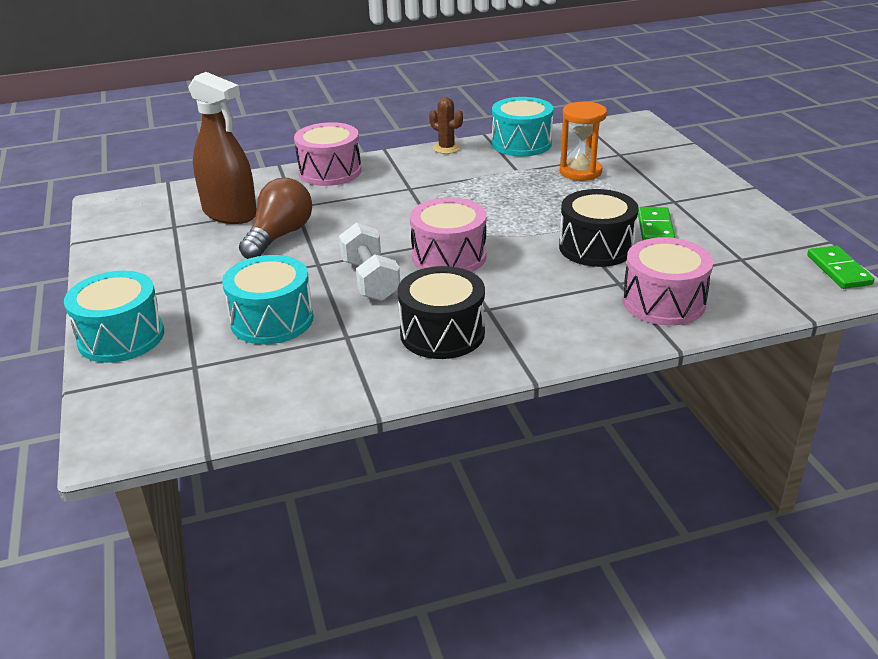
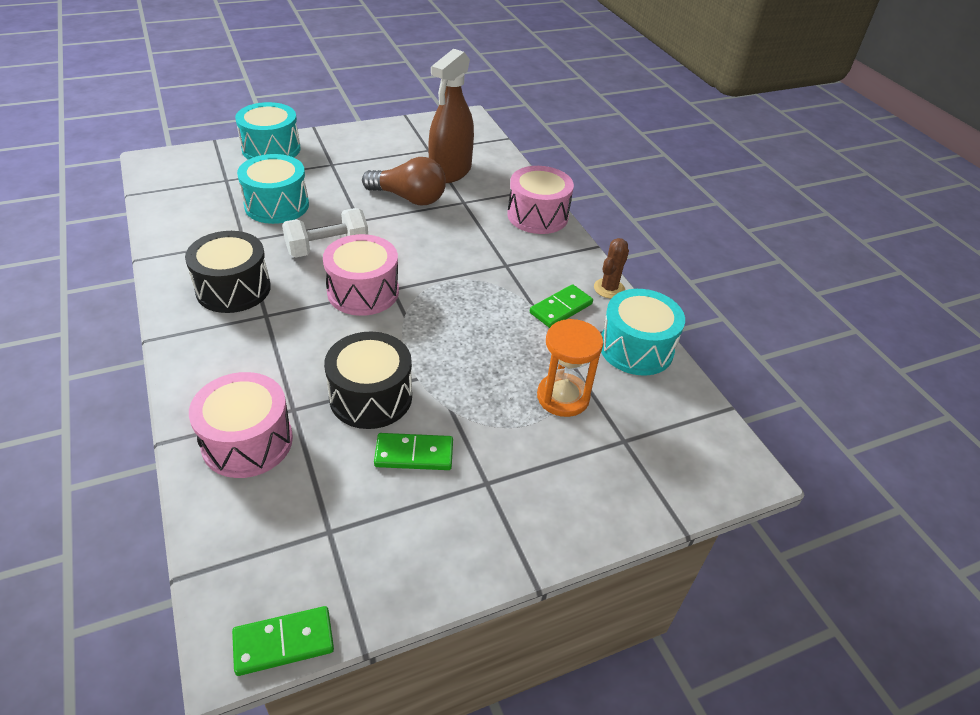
camera: 80 degrees right, 10 degrees up
(473, 168) = (561, 308): none -> green domino

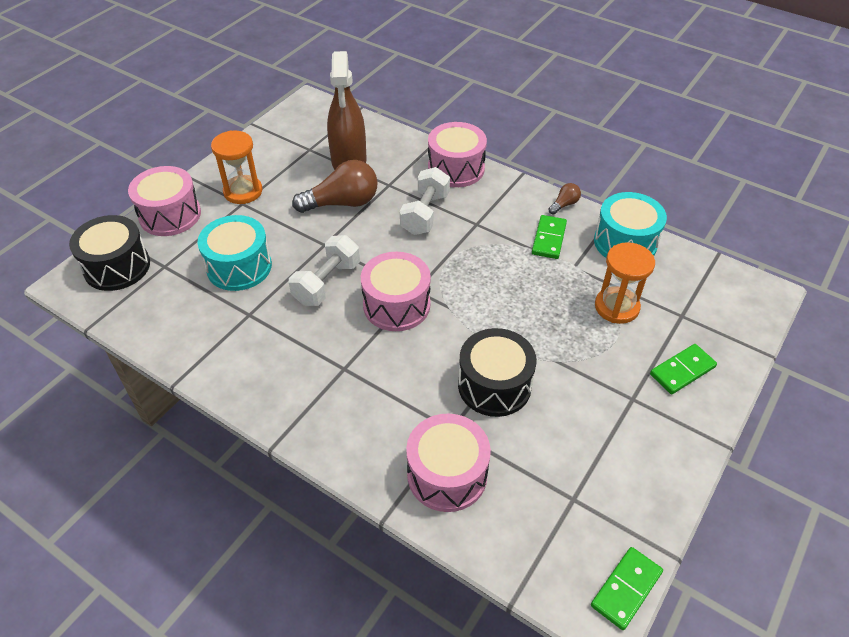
camera: 30 degrees left, 5 degrees up
(233, 289) = (291, 361): black drum -> black drum (117, 267)
(271, 149) = (170, 215): turquoise drum -> pink drum
(342, 157) = (243, 191): none -> orange hourglass
(414, 454) = (568, 409): green domino -> green domino (682, 371)
(469, 237) = (425, 214): none -> white dumbbell
(609, 288) = (564, 204): brown cactus -> brown light bulb

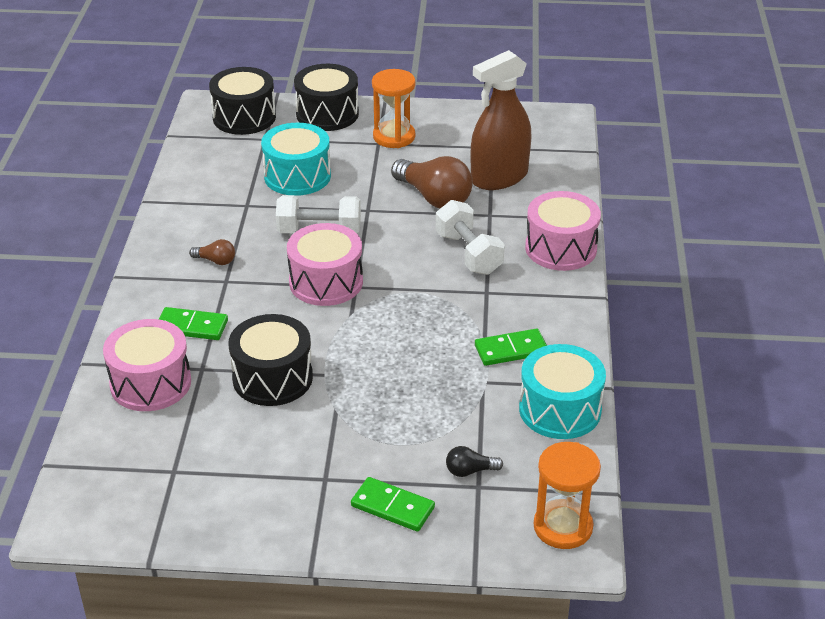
camera: 60 degrees right, 10 degrees down
(170, 215) = (327, 114): pink drum -> black drum
(425, 214) = (468, 253): white dumbbell -> white dumbbell turned 75 degrees clockwise
(564, 204) = (579, 344): brown light bulb -> brown light bulb (216, 261)
(616, 307) = (448, 431): orange hourglass -> orange hourglass (563, 527)
(626, 589) = (96, 533): green domino -> green domino (192, 327)
(664, 313) = (470, 471): none -> black light bulb

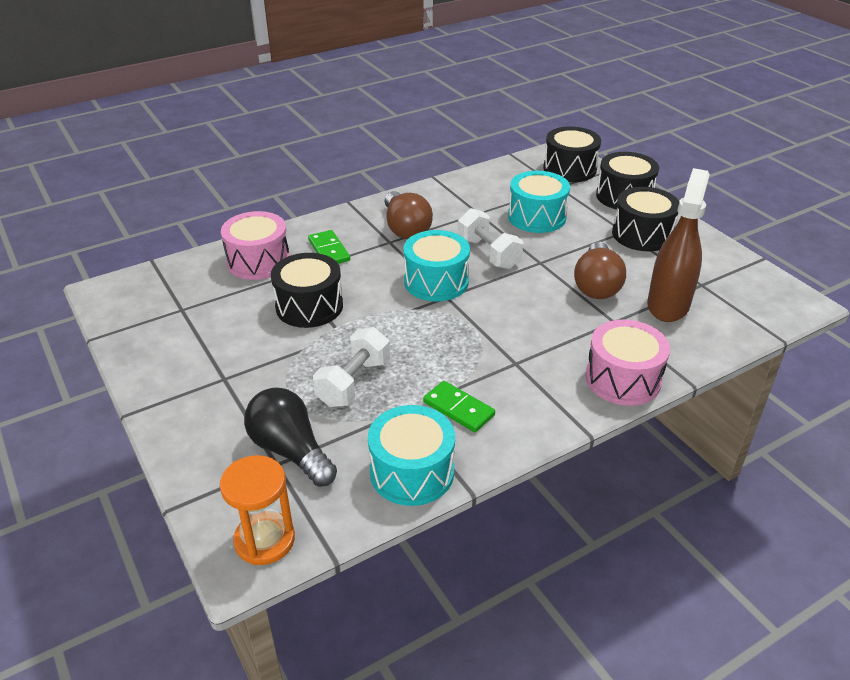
camera: 55 degrees right, 0 degrees up
(216, 261) = (405, 228): brown light bulb -> brown light bulb, size x2.14
(326, 282) = (436, 281): pink drum -> turquoise drum
(392, 507) = (217, 426): green domino -> none
(394, 137) = (642, 234): orange hourglass -> black drum
(468, 253) = (551, 332): white dumbbell -> white dumbbell (353, 382)
(470, 471) = (290, 451): black light bulb -> black light bulb, size x2.14
(499, 177) = (668, 305): brown spray bottle -> brown spray bottle turned 90 degrees clockwise

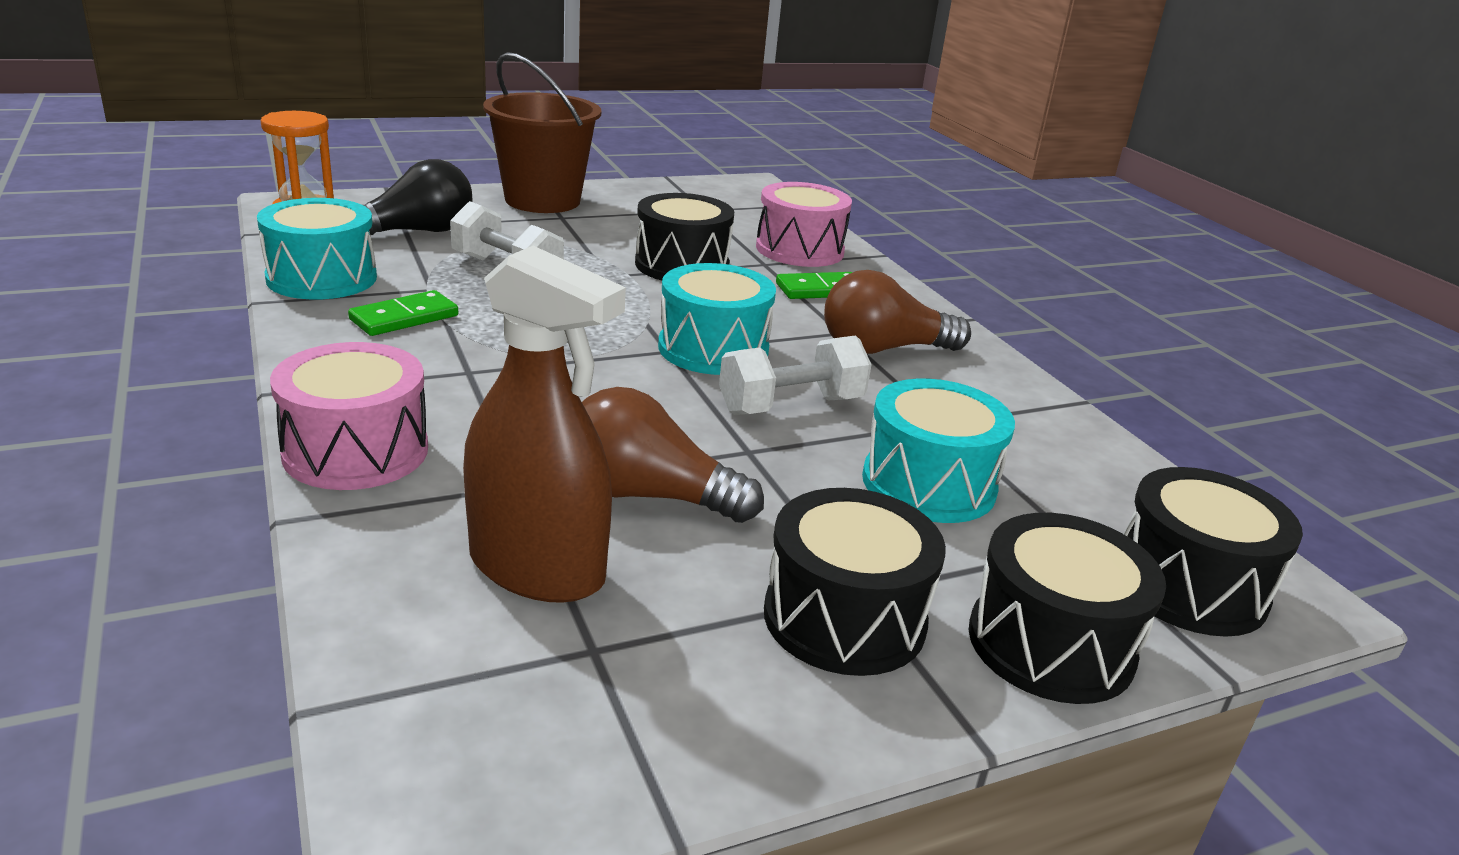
camera: 95 degrees right, 10 degrees down
(182, 397) = (542, 200): none -> brown bucket

